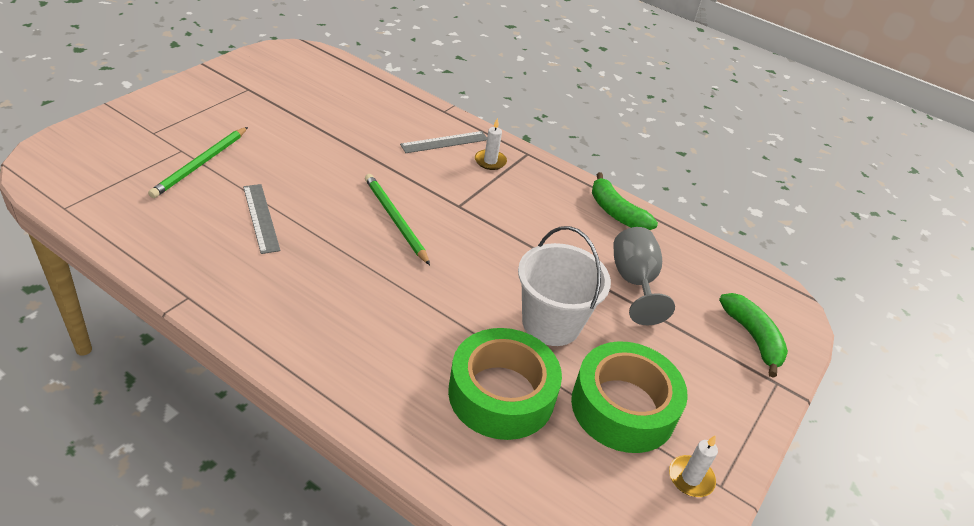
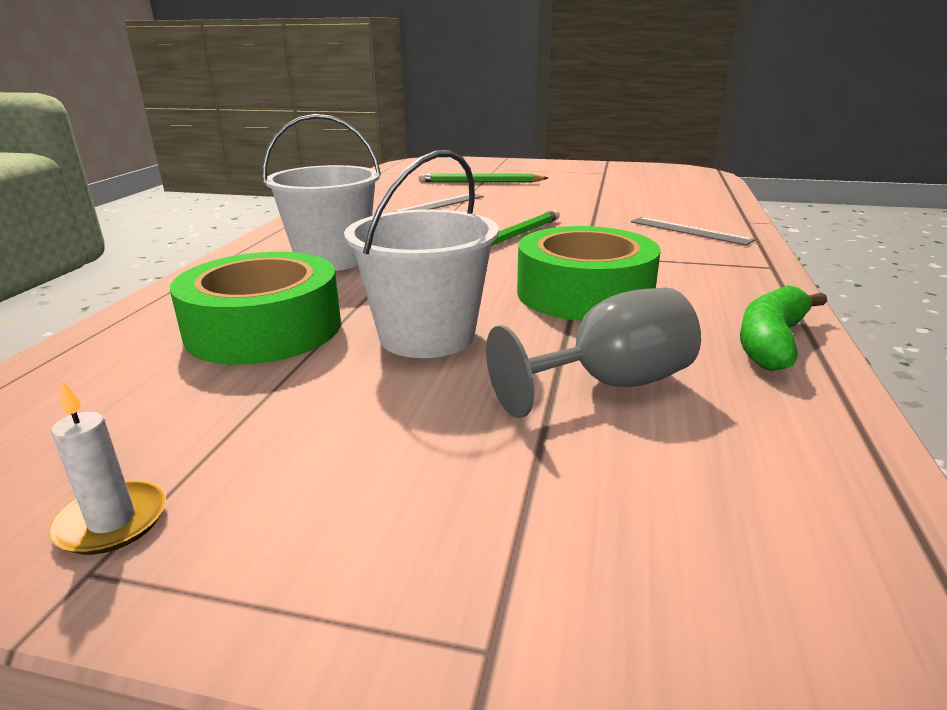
camera: 75 degrees right, 15 degrees down
(375, 327) = (332, 259): none -> white bucket
(490, 161) = (705, 253): white candle -> none
(623, 407) = (279, 419): green tape -> green tape (584, 293)
(753, 338) = (630, 574): green banana -> none

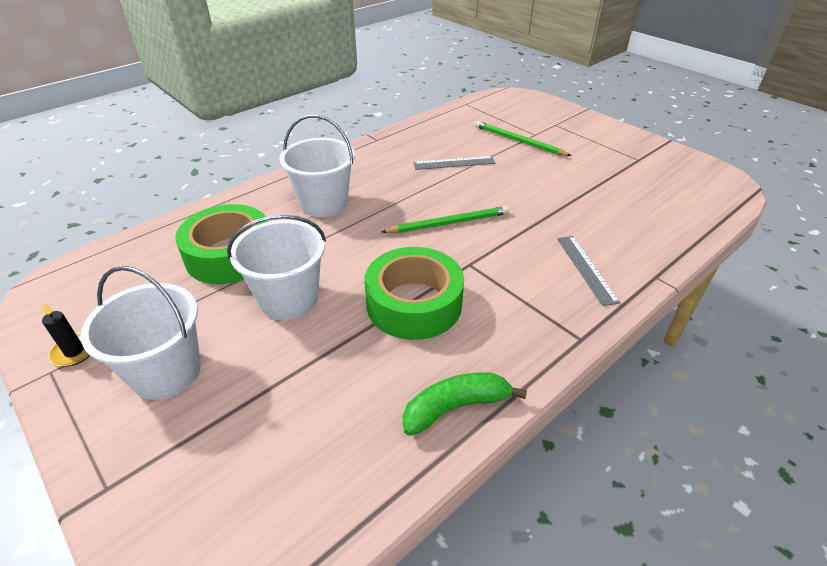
camera: 35 degrees right, 15 degrees up
(112, 521) = (74, 351): white candle -> black candle
(357, 465) = (166, 372): none -> white bucket
(609, 384) = (321, 386): grey goblet -> none

